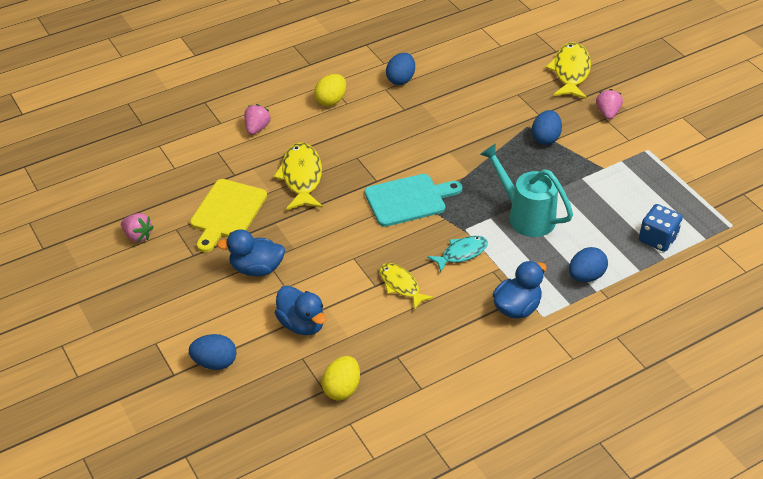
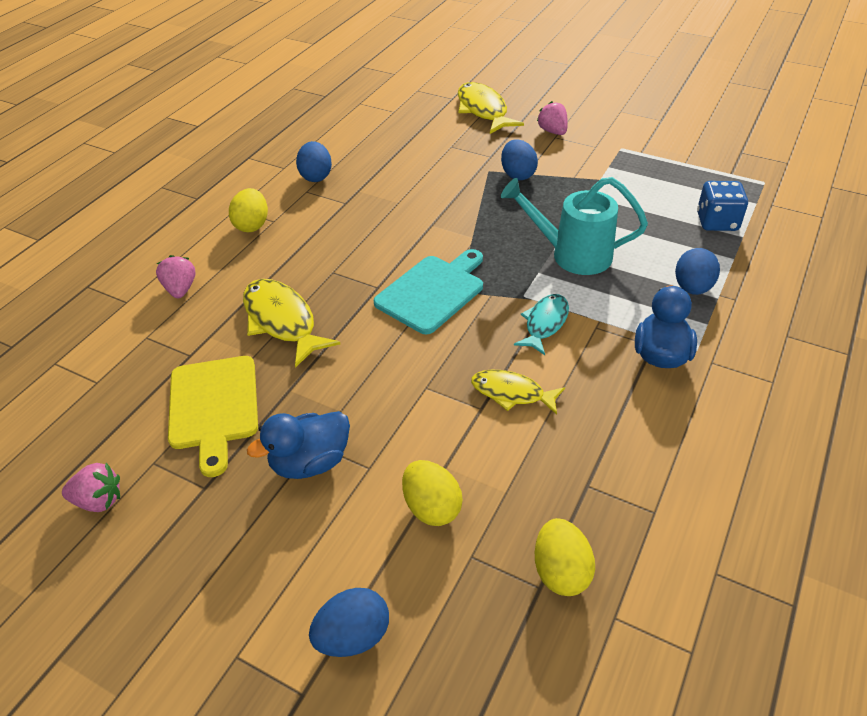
camera: 30 degrees left, 0 degrees up
(302, 324) = (432, 507): blue duck -> yellow egg

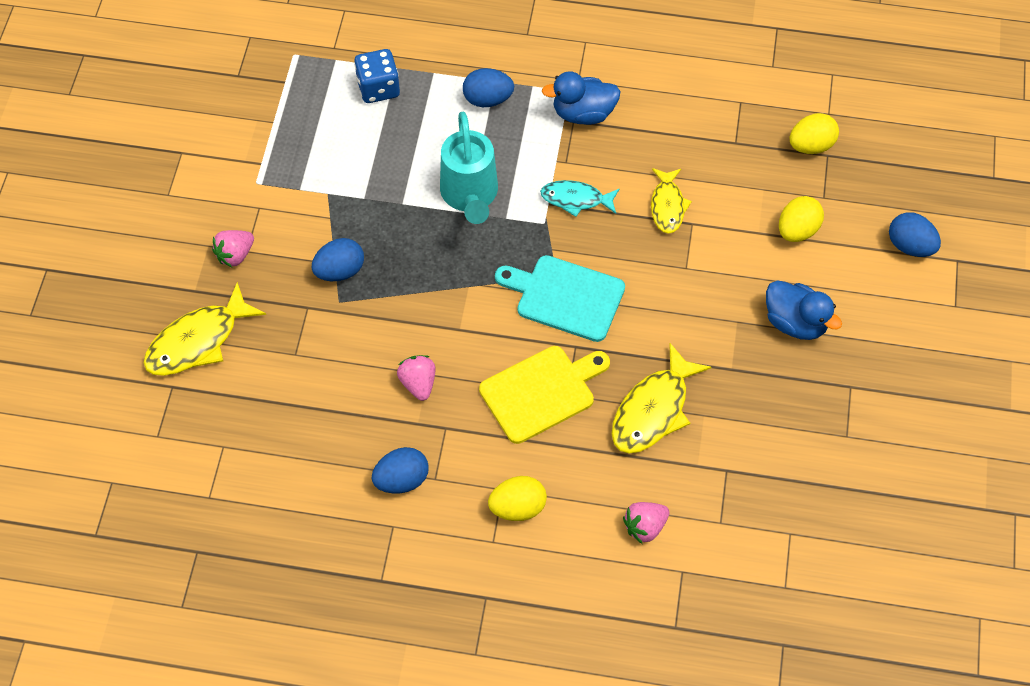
camera: 110 degrees left, 15 degrees up
(99, 500) = (896, 455): pink strawberry -> pink strawberry (418, 383)
(213, 407) = (774, 419): yellow cutting board -> yellow cutting board (541, 392)

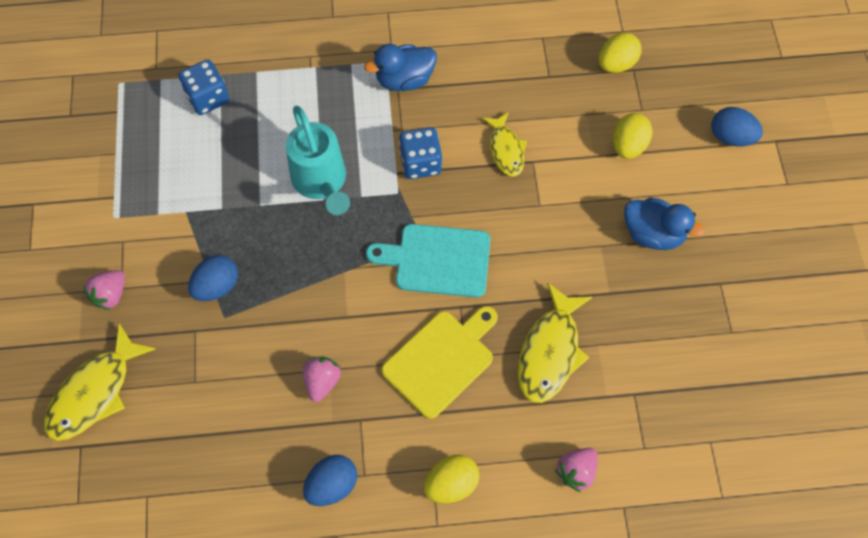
camera: 15 degrees left, 5 degrees up
(418, 383) = (322, 381): pink strawberry -> pink strawberry turned 45 degrees clockwise
(488, 99) = (313, 86): blue egg -> none
(576, 199) = (420, 163): turquoise fish -> blue dice

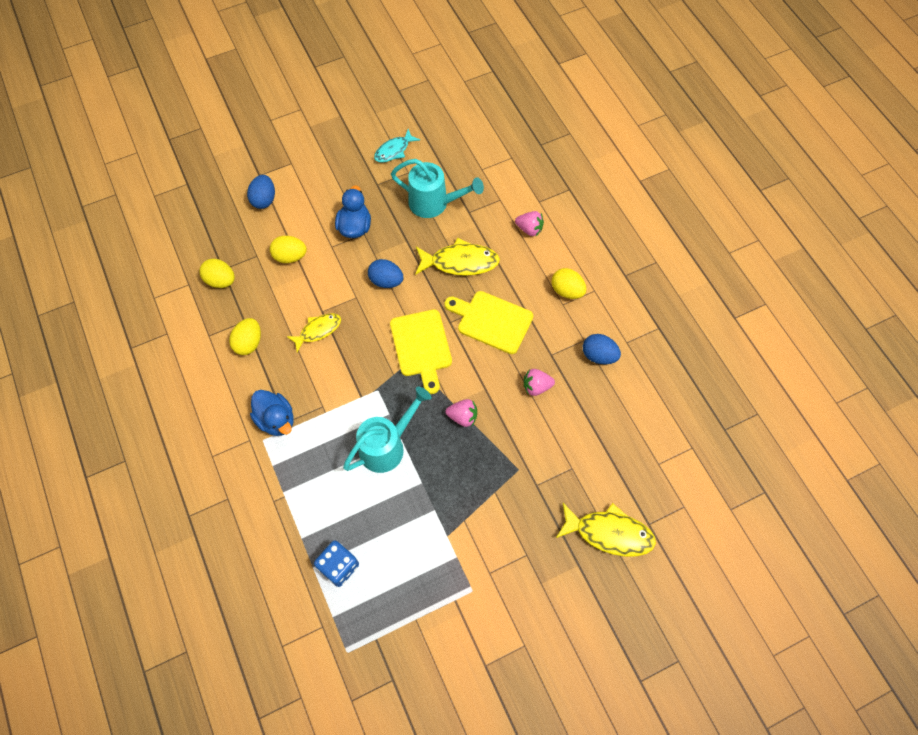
camera: 110 degrees left, 0 degrees up
(111, 295) = (535, 559): pink strawberry -> pink strawberry (463, 417)
(217, 286) = (497, 484): blue egg -> blue egg (386, 281)
(420, 163) = (347, 383): blue dice -> none
(437, 260) = (421, 346): turquoise cutting board -> yellow cutting board
(516, 74) = (249, 343): none -> yellow egg
(663, 350) = (434, 203): none -> turquoise watering can
(778, 324) = (394, 150): none -> turquoise fish

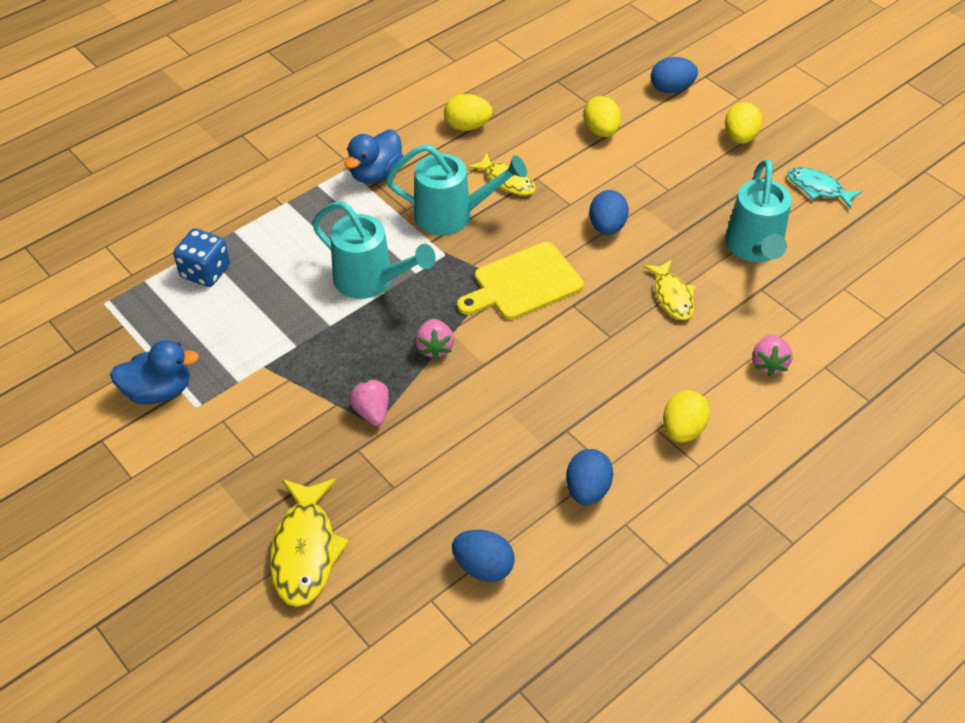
camera: 75 degrees right, 15 degrees down
(221, 280) = (540, 83): yellow egg -> yellow egg (740, 137)
(340, 376) = (452, 215): none -> turquoise watering can
(355, 227) = (674, 178): blue duck -> blue duck (159, 391)
(460, 262) = (672, 296): yellow fish -> yellow fish, size x0.64
(491, 321) = (593, 350): yellow cutting board -> none
(536, 386) = (508, 421): pink strawberry -> pink strawberry (372, 412)
(641, 428) = (483, 567): none -> blue egg

